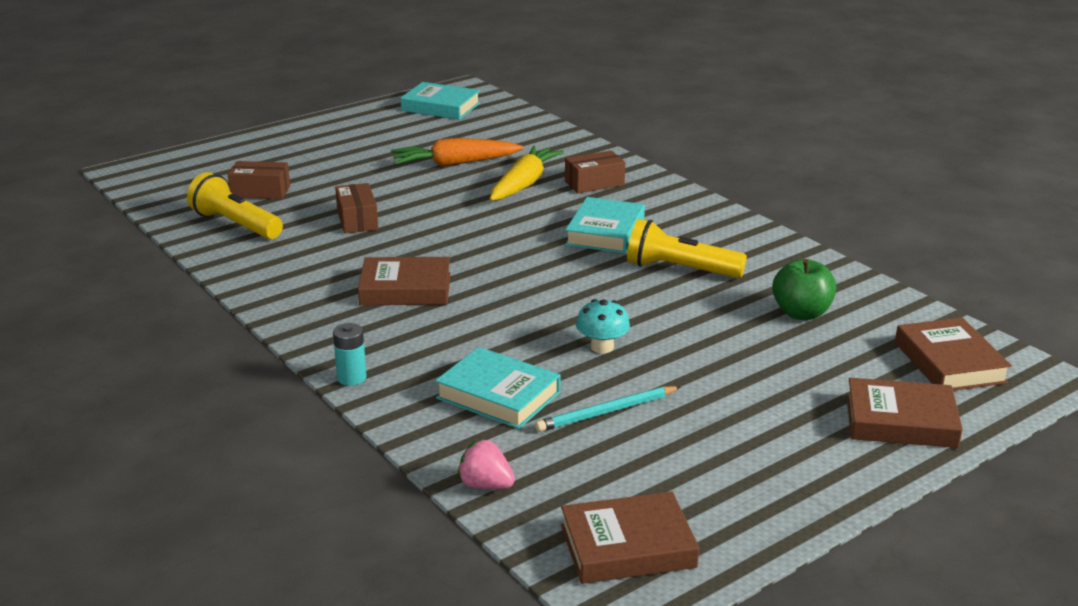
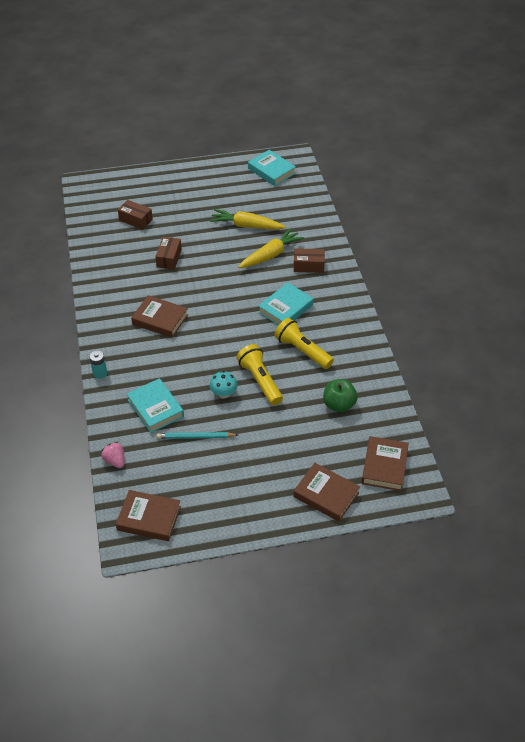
camera: 25 degrees right, 20 degrees up
(236, 224) = (110, 243): yellow flashlight -> yellow flashlight (260, 381)
(455, 163) = (246, 226): orange carrot -> yellow carrot

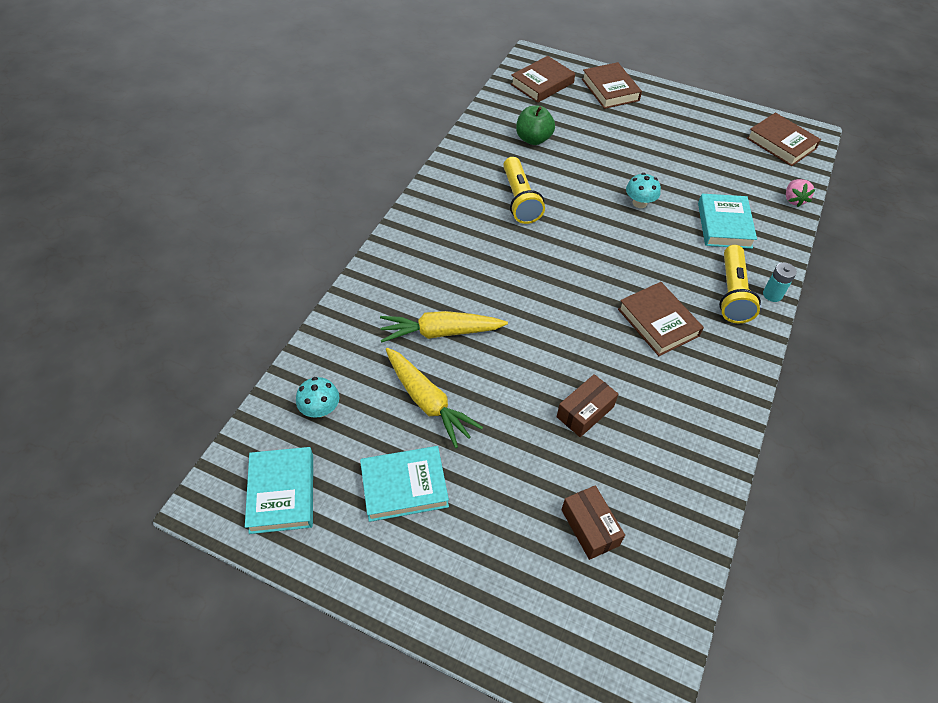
camera: 145 degrees left, 5 degrees up
(195, 437) = (697, 180): turquoise pencil -> none
(260, 381) = (591, 195): yellow flashlight -> yellow flashlight (732, 293)
(285, 308) = (493, 252): turquoise book -> turquoise book (404, 486)
(290, 200) = (320, 409): none -> turquoise mushroom
(308, 266) = (410, 289): brown box -> none

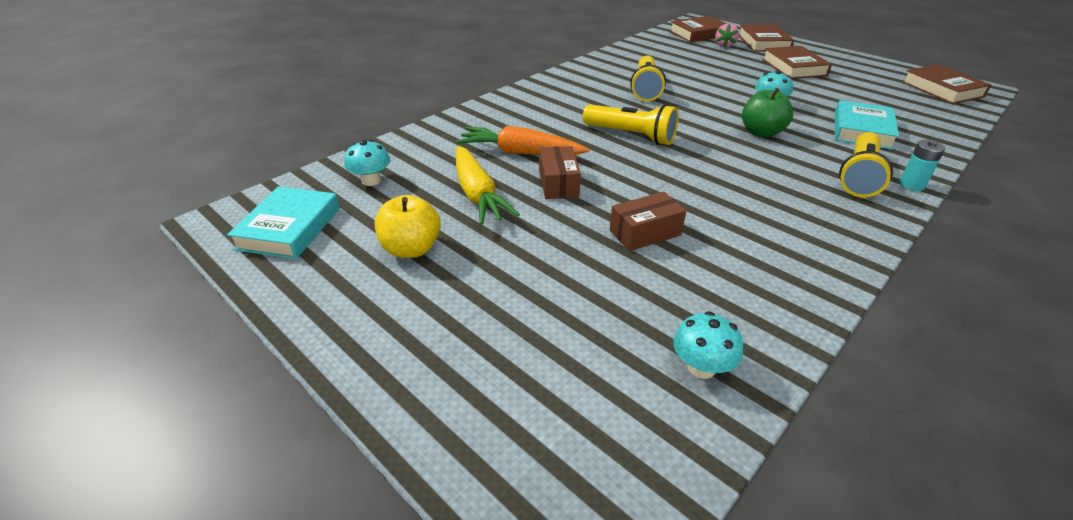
camera: 20 degrees right, 15 degrees down
(404, 486) = (411, 249): turquoise book -> yellow apple
(441, 332) = (520, 153): yellow carrot -> orange carrot
(531, 281) = (631, 136): none -> yellow flashlight
(533, 139) = (676, 59): green apple -> green apple (761, 132)
(590, 527) = (604, 331): brown box -> brown box (558, 183)
(658, 322) = (760, 183): brown book -> brown book (794, 67)
(665, 540) = (701, 367): none -> turquoise mushroom
(794, 200) = (951, 125): pink strawberry -> pink strawberry (725, 45)

